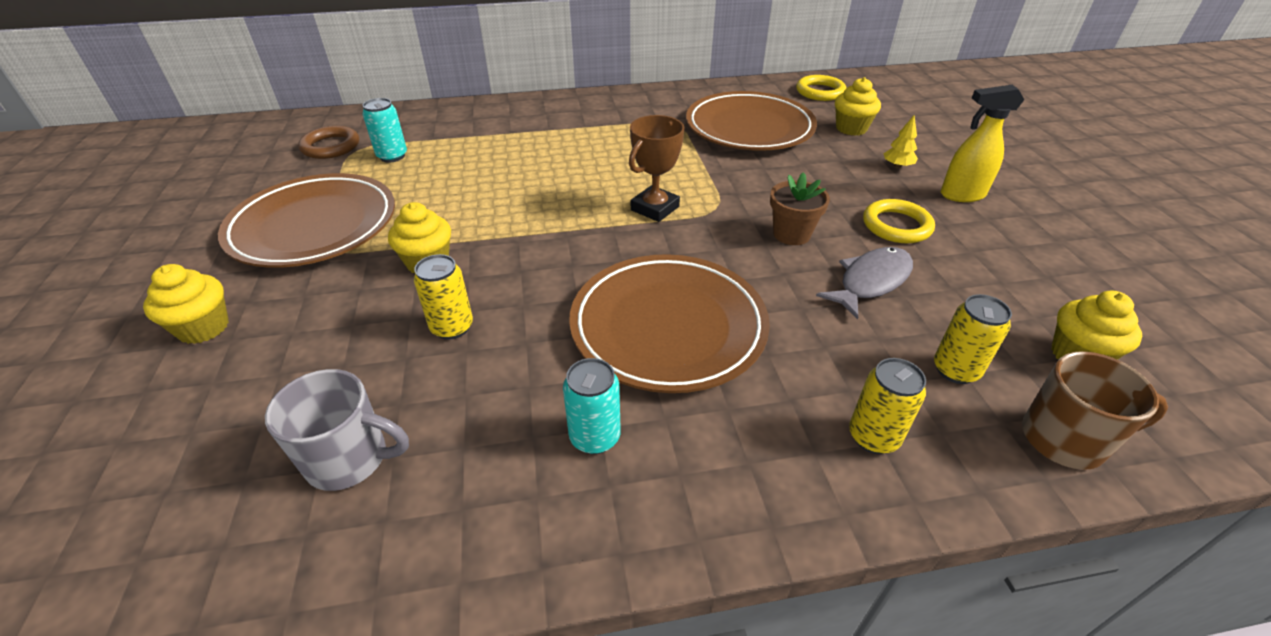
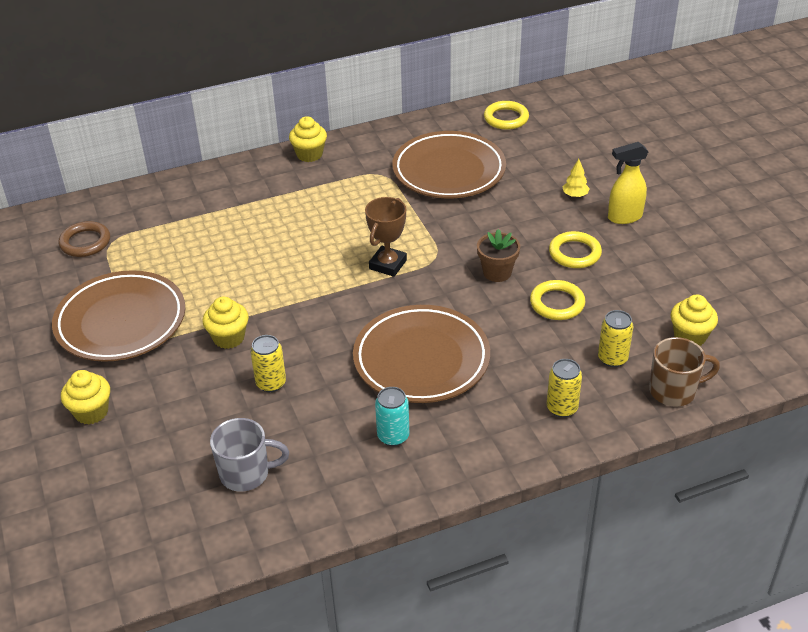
camera: 10 degrees left, 0 degrees up
(392, 156) = (147, 245): turquoise can -> none
(851, 128) = (536, 159): yellow cupcake -> yellow cupcake (309, 154)
(870, 282) = (557, 303): grey fish -> yellow ring

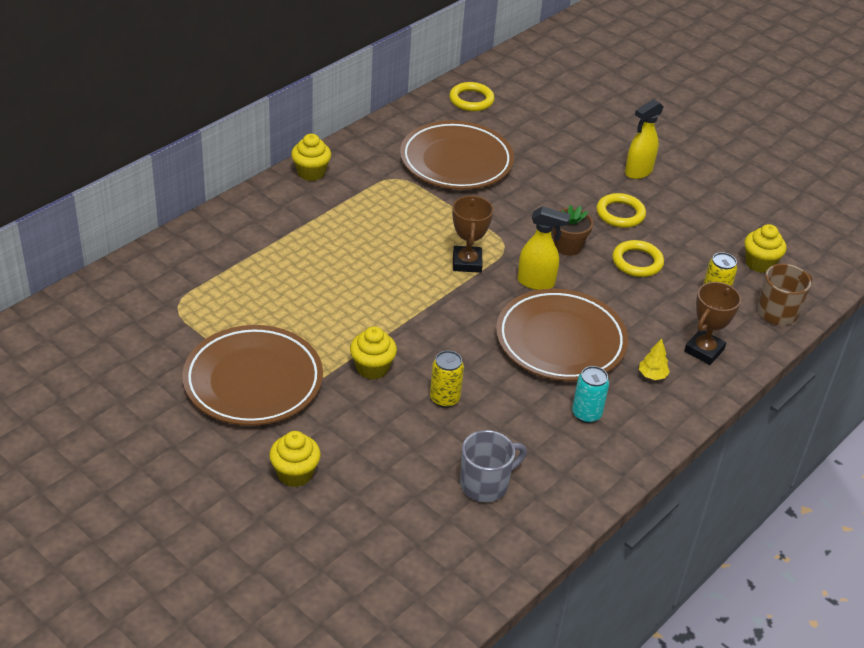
camera: 30 degrees left, 0 degrees up
(85, 242) = (149, 312): brown ring -> none
(440, 299) = (536, 282): none -> yellow spray bottle
(562, 408) = (704, 350): yellow can -> brown trophy
(575, 195) = (583, 161): yellow tree -> yellow tree (652, 375)

